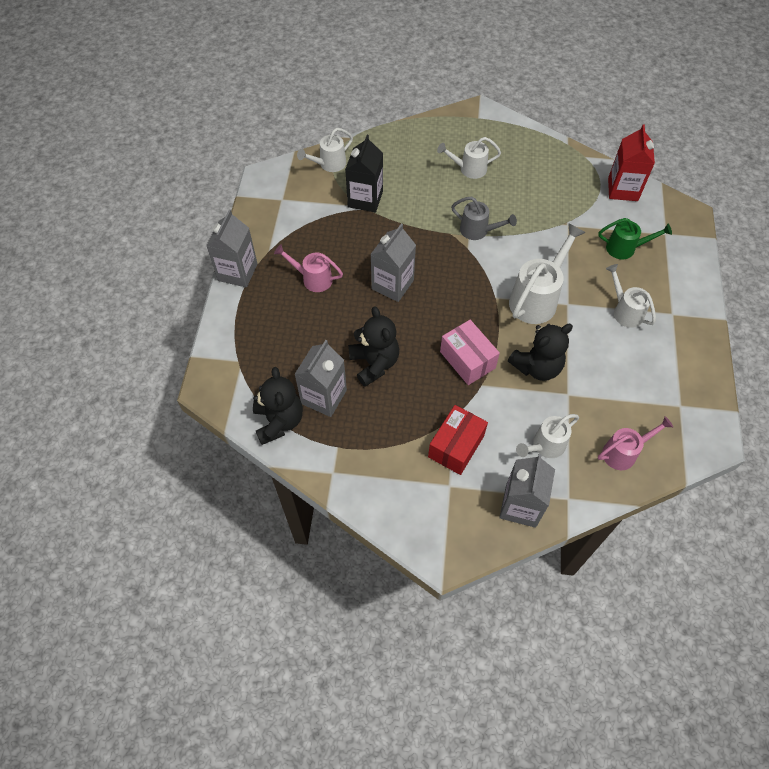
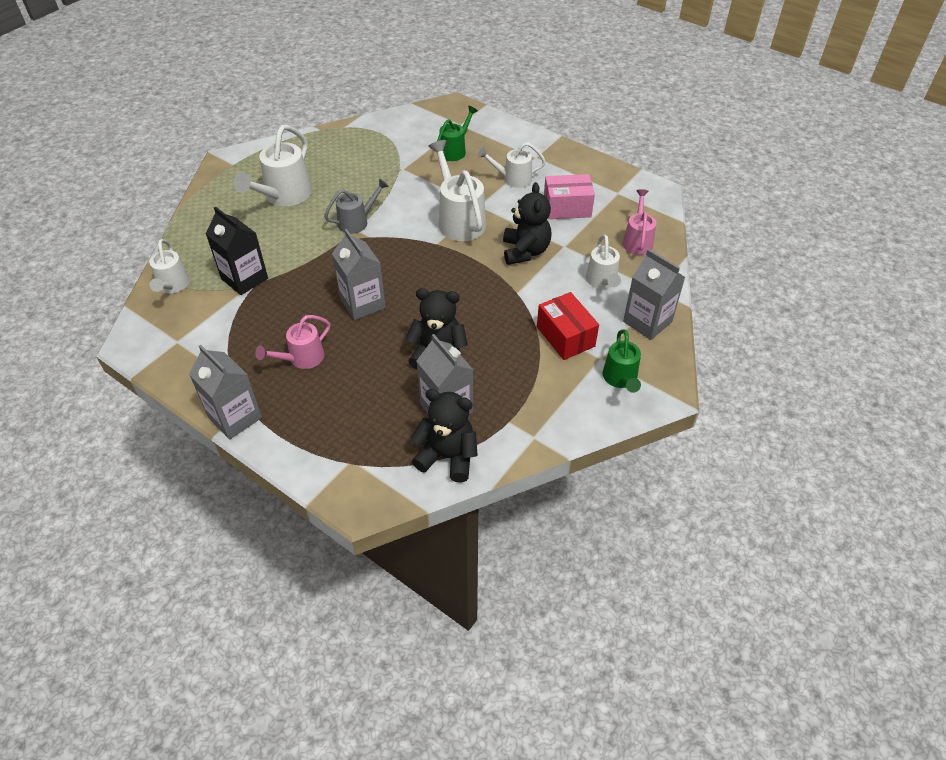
camera: 60 degrees left, 10 degrees down
(435, 512) = (620, 379): none -> green watering can
(467, 360) = (485, 290): pink box -> pink box (567, 208)
(469, 169) = (284, 196): white watering can -> white watering can, size x1.61
(623, 189) = (397, 124): red carton -> none

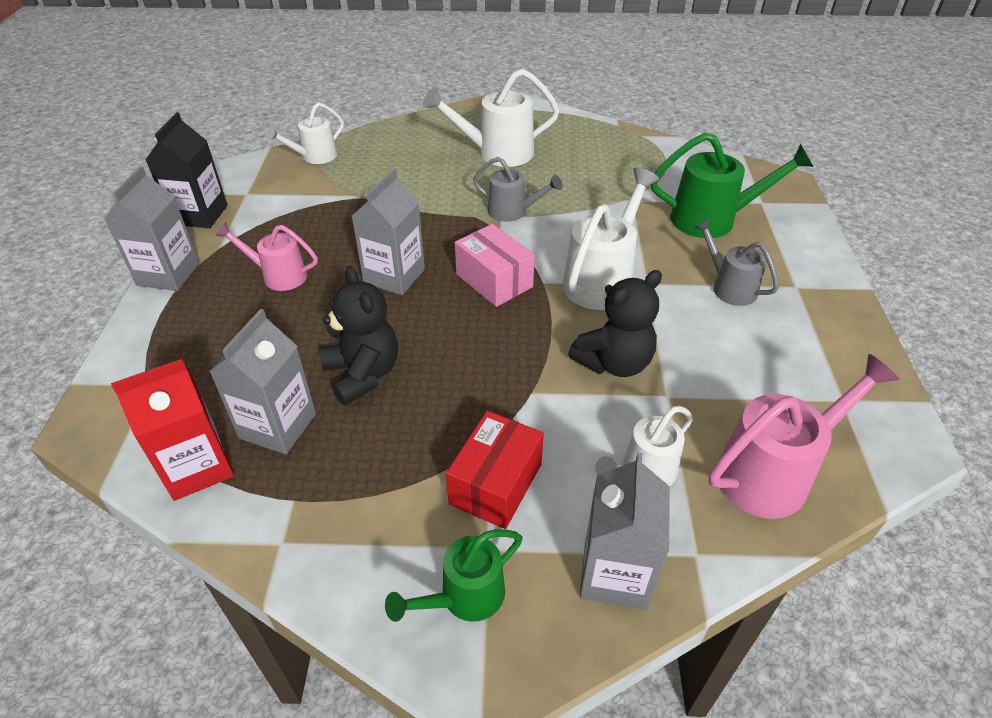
camera: 55 degrees right, 5 degrees down
(244, 278) = (360, 188): black carton -> black carton (200, 215)
(447, 456) = (197, 467): black teddy bear -> red carton
(455, 150) = (713, 219): green watering can -> green watering can, size x1.61
(512, 179) = (729, 287): white watering can -> grey watering can
(567, 208) = (742, 362): pink box -> pink box (494, 280)
(637, 241) = (773, 473): pink watering can -> pink watering can, size x1.61

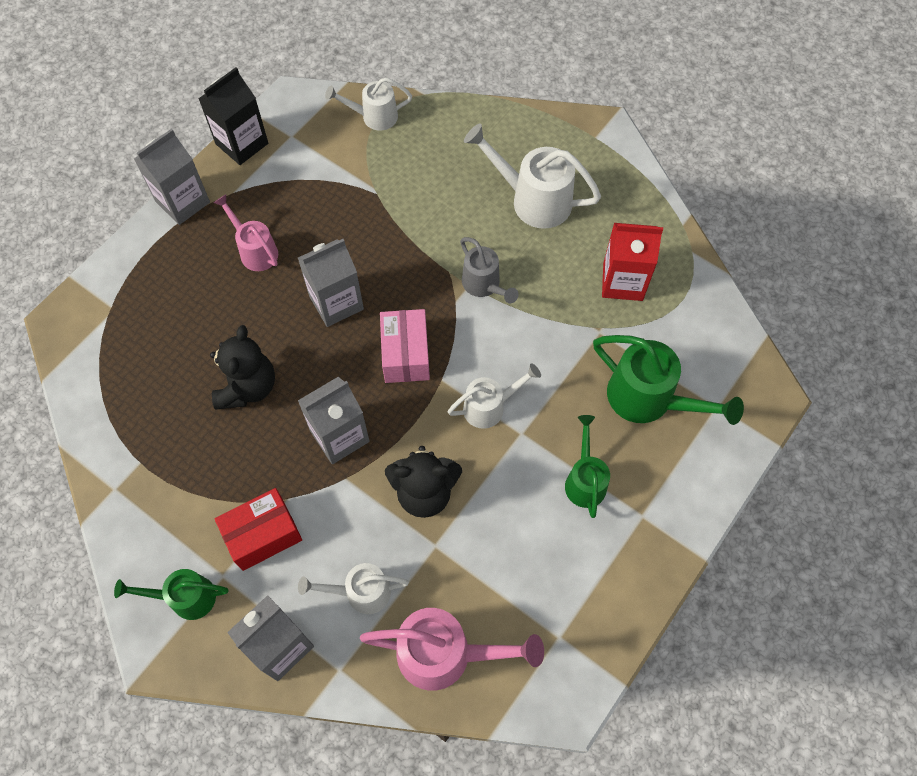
camera: 35 degrees right, 20 degrees up
(197, 467) = (102, 399): red carton -> red carton (622, 281)
(278, 426) = (167, 397): grey carton -> grey carton (339, 436)
(602, 279) = (490, 407): white watering can -> white watering can, size x0.62
(729, 287) = (585, 480): grey watering can -> green watering can

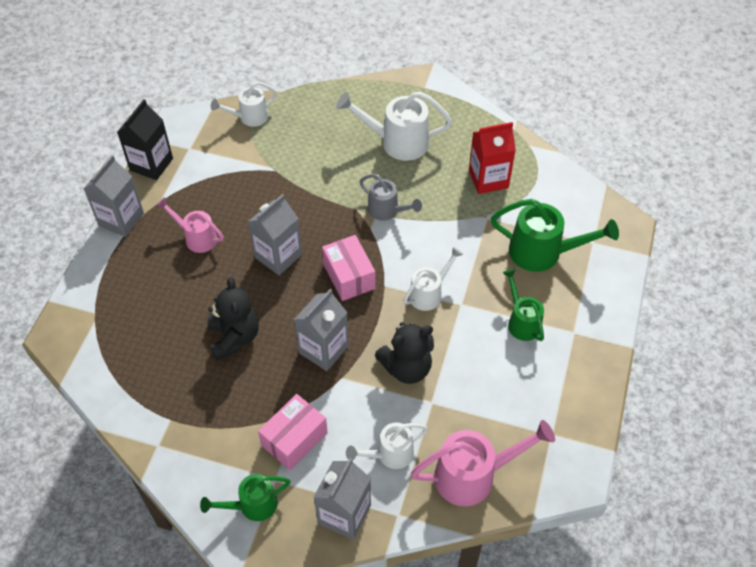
camera: 20 degrees left, 10 degrees down
(263, 535) = (294, 439): red box -> pink box

